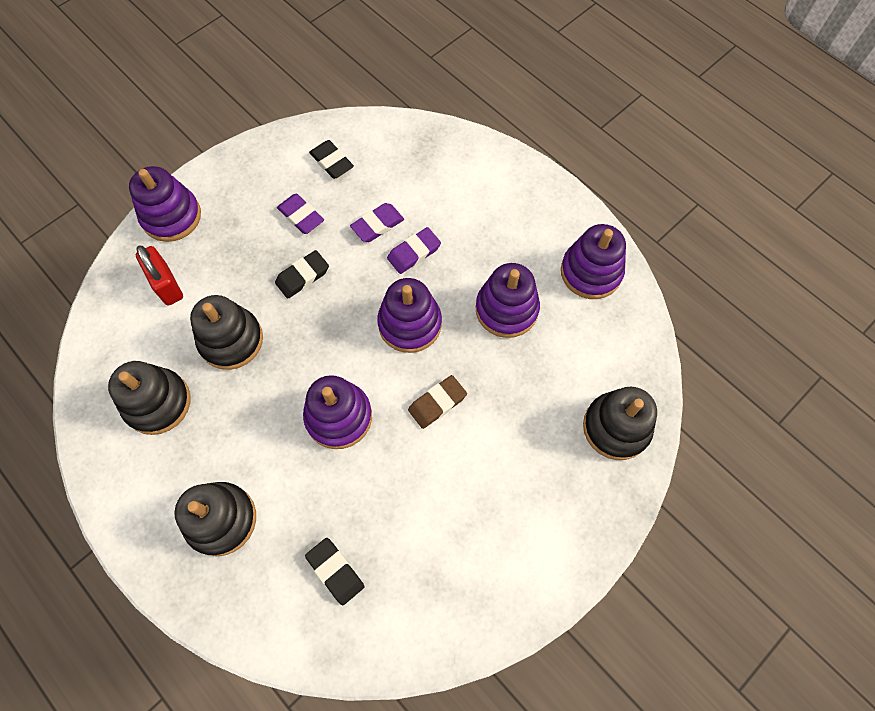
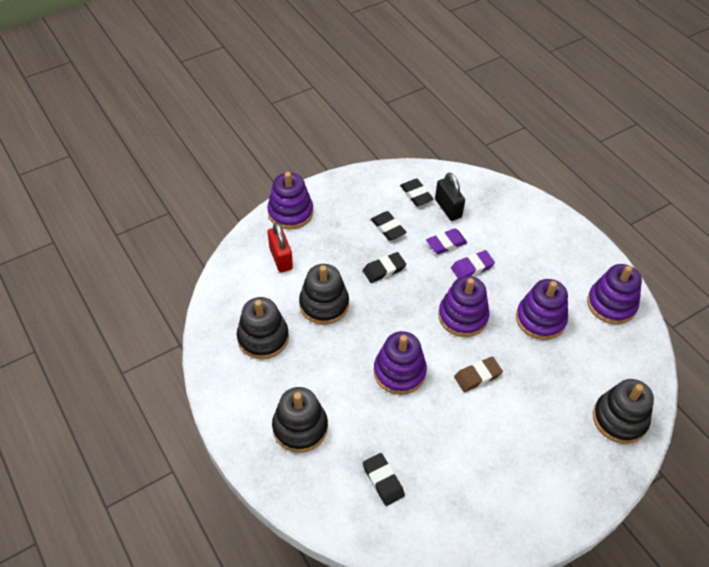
camera: 10 degrees right, 15 degrees down
(301, 216) = (388, 228): purple eraser -> black eraser
(374, 174) = (448, 208): none -> black padlock

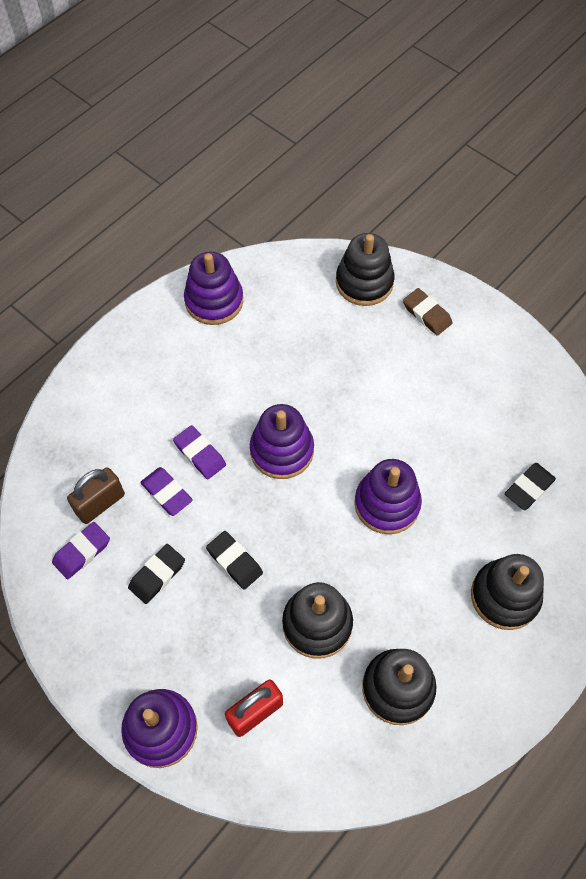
camera: 105 degrees left, 10 degrees up
(416, 194) = (82, 552): black eraser -> purple eraser
(448, 208) = (100, 503): black padlock -> brown padlock
(477, 376) = (361, 420): brown eraser -> brown eraser (427, 314)
(540, 319) = (259, 368): purple stacking toy -> none

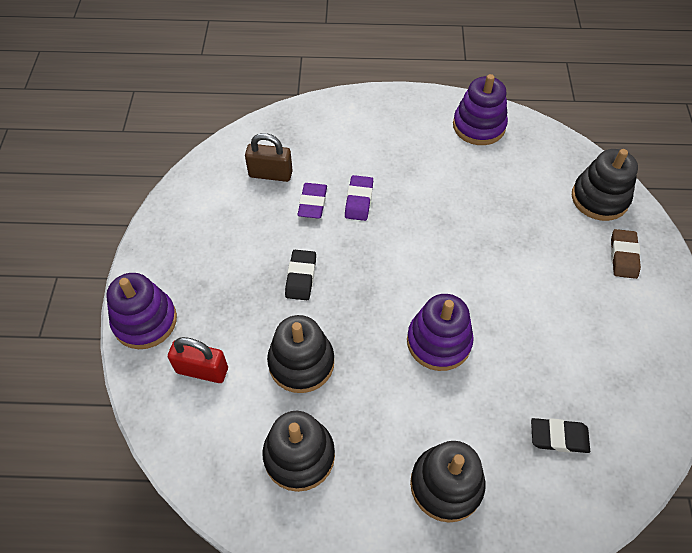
camera: 50 degrees right, 5 degrees down
(82, 552) = (229, 189): purple eraser -> none
(157, 575) = (250, 240): black eraser -> none
(282, 450) = (411, 245): purple stacking toy -> none

